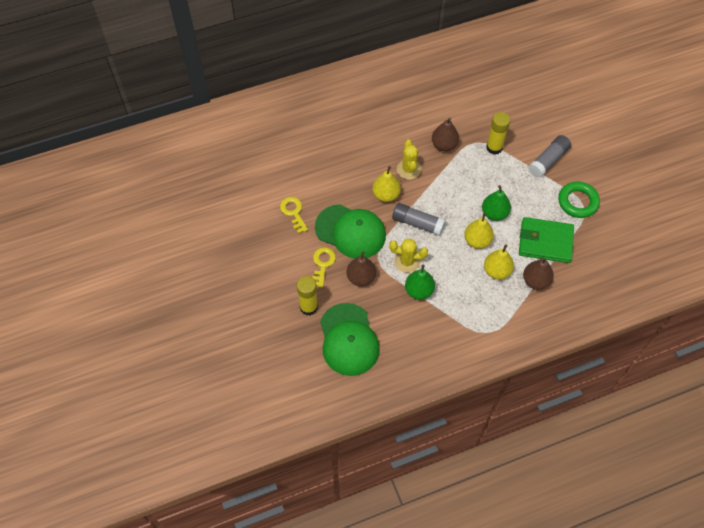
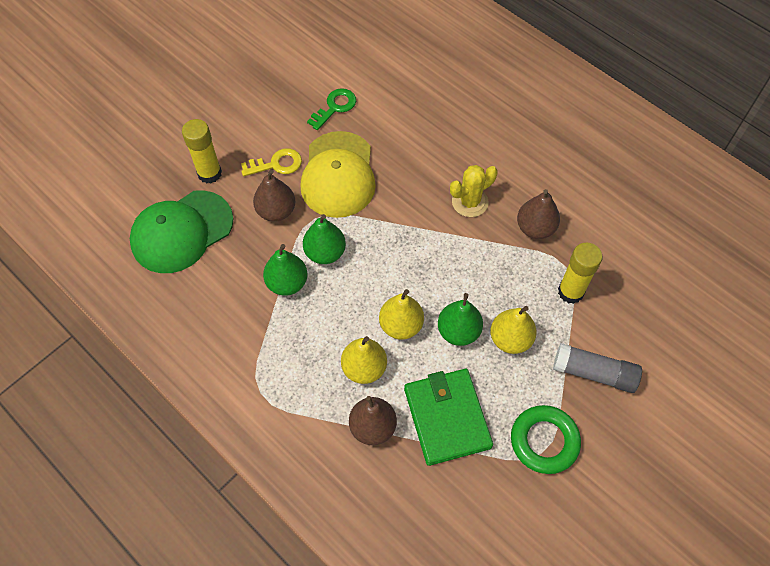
camera: 65 degrees right, 0 degrees up
(293, 212) = (335, 107): yellow key -> green key
(350, 231) = (338, 175): green cap -> yellow cap
(386, 195) = (414, 191): yellow pear -> yellow pear (510, 339)
(407, 261) = (325, 253): yellow cactus -> green pear
(417, 223) = (390, 243): grey glue stick -> none

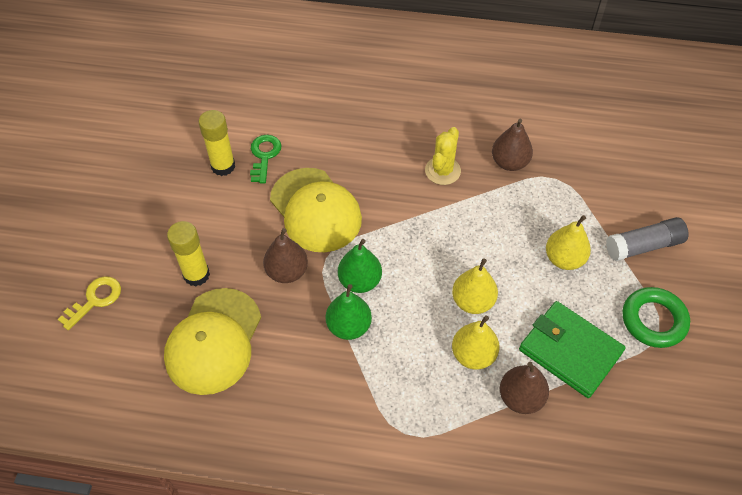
camera: 35 degrees left, 5 degrees down
(181, 232) = (214, 341): green cap -> yellow cap
(276, 164) = (253, 232): yellow key -> yellow key (95, 300)
(458, 331) = (521, 278): green pear -> none
(570, 292) = (576, 195): yellow glue stick -> yellow glue stick (223, 166)

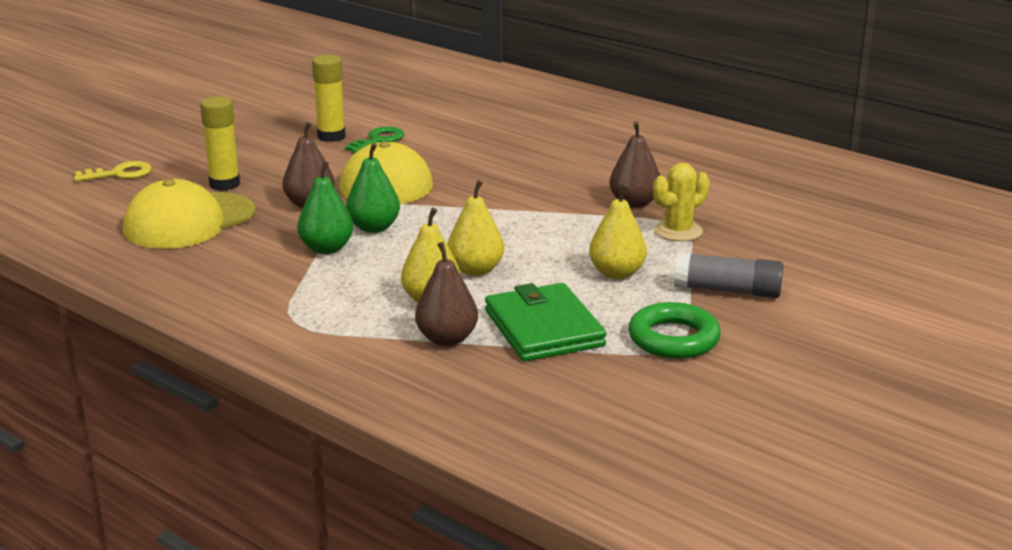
camera: 30 degrees right, 30 degrees down
(442, 171) = (551, 190): yellow cactus -> yellow cactus (678, 231)

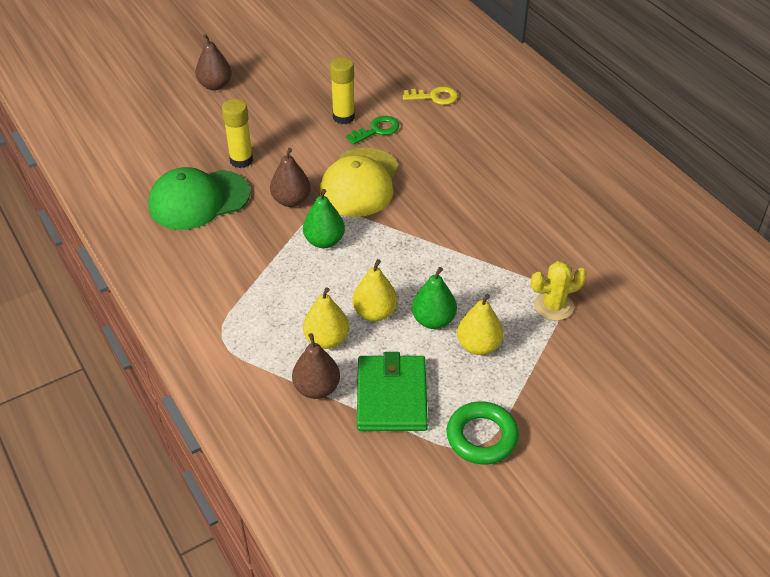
camera: 20 degrees right, 20 degrees up
(120, 174) = (174, 129): yellow key -> yellow key (434, 97)
(189, 221) = (199, 200): yellow cap -> green cap
(326, 248) = (280, 258): green pear -> green pear (433, 320)
(634, 203) = (536, 260): brown pear -> brown pear (215, 85)
(727, 290) = (553, 391): grey glue stick -> none

